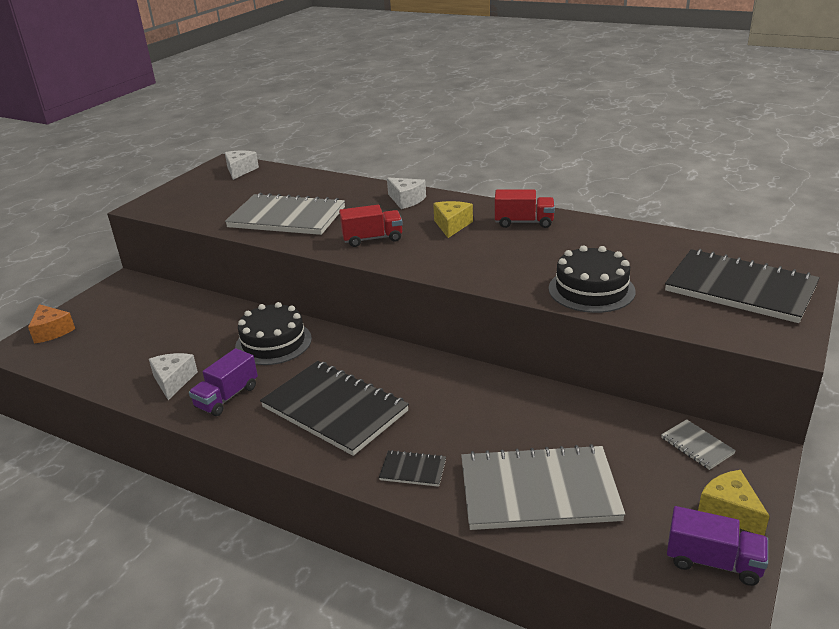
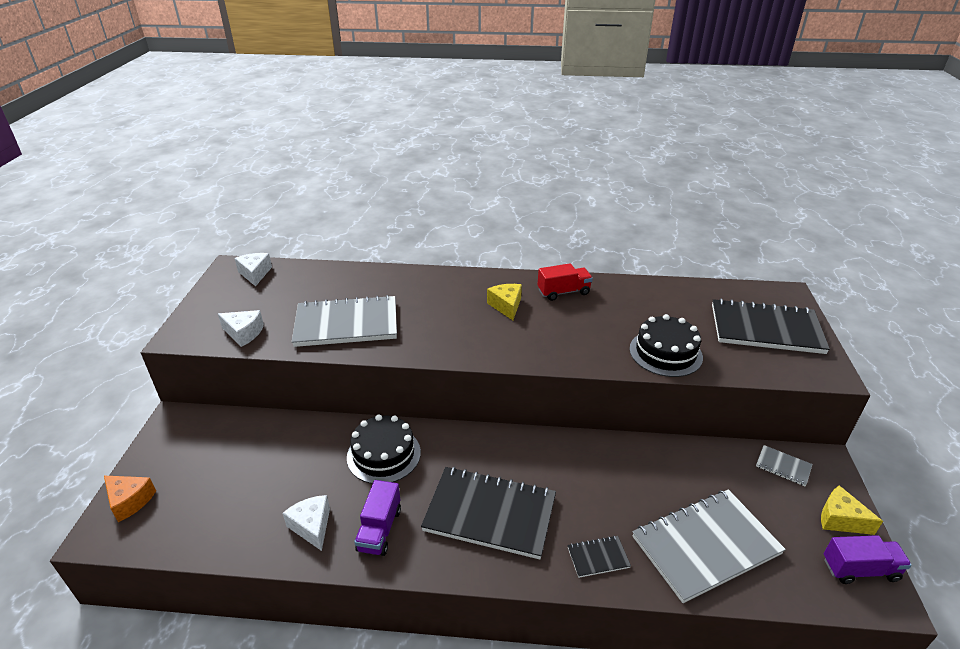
camera: 25 degrees left, 5 degrees up
(372, 239) = (447, 334): red truck -> none
(406, 200) = (445, 284): white cheese -> white cheese (244, 333)

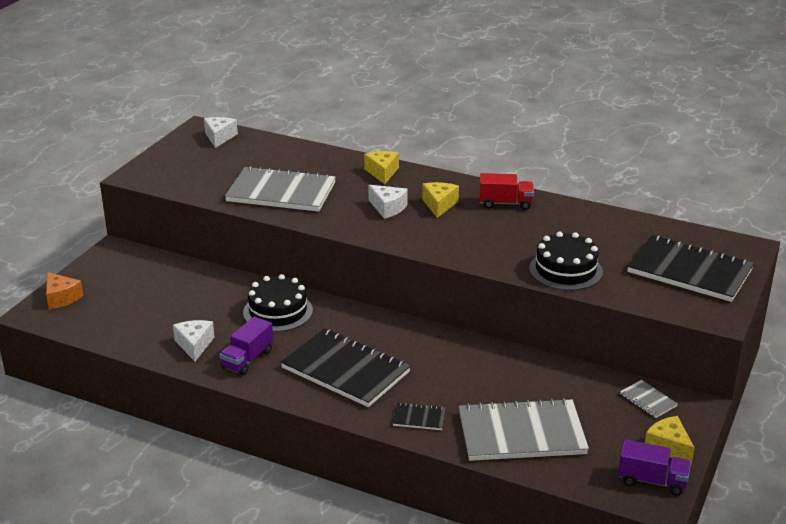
camera: 20 degrees right, 5 degrees down
(244, 333) = (189, 183): white cheese -> white cheese (388, 208)
(433, 282) = (382, 172): none -> yellow cheese

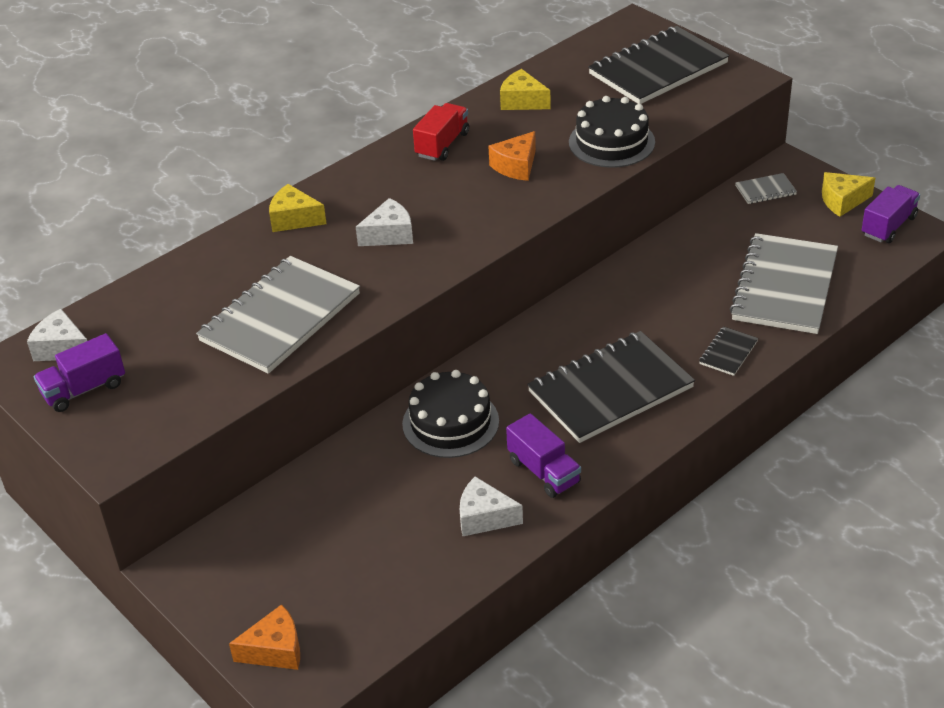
camera: 65 degrees left, 10 degrees up
(188, 153) = (84, 389): none -> purple truck
(439, 205) = (410, 193): yellow cheese -> yellow cheese (522, 101)
(502, 237) = (516, 166): none -> orange cheese

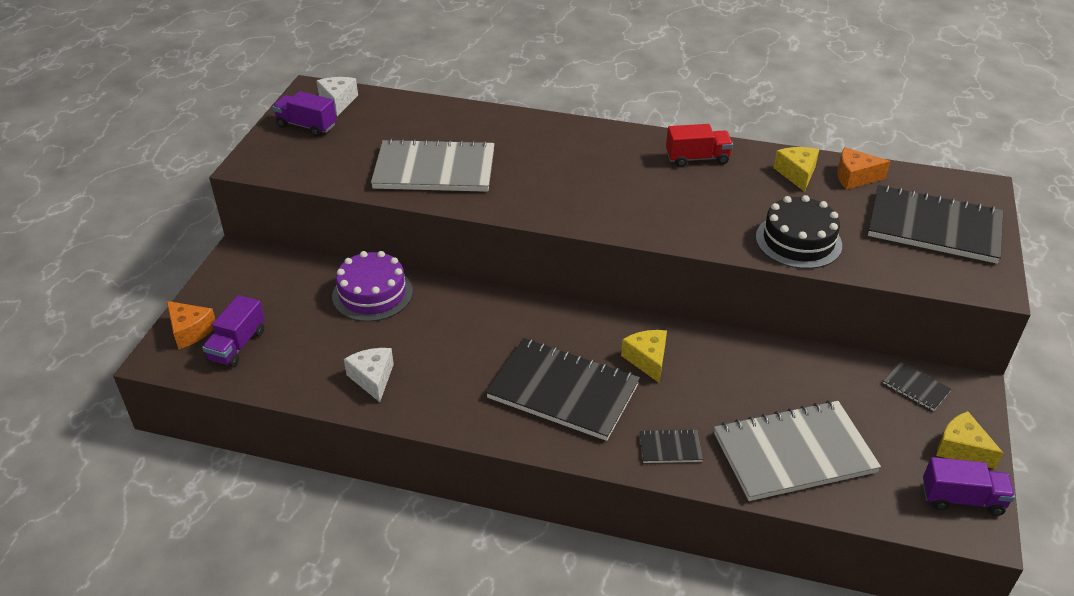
camera: 55 degrees right, 0 degrees up
(294, 219) = (543, 131): yellow cheese -> yellow cheese (647, 360)
(352, 474) = (372, 294): none -> purple cake
(389, 234) = (566, 178): white cheese -> none
(450, 422) = (458, 319): black cake -> none
(516, 166) = (710, 204): orange cheese -> orange cheese (854, 177)
(543, 471) = (442, 391): purple truck -> purple truck (237, 345)
(765, 190) = (916, 387): grey notebook -> black notebook

